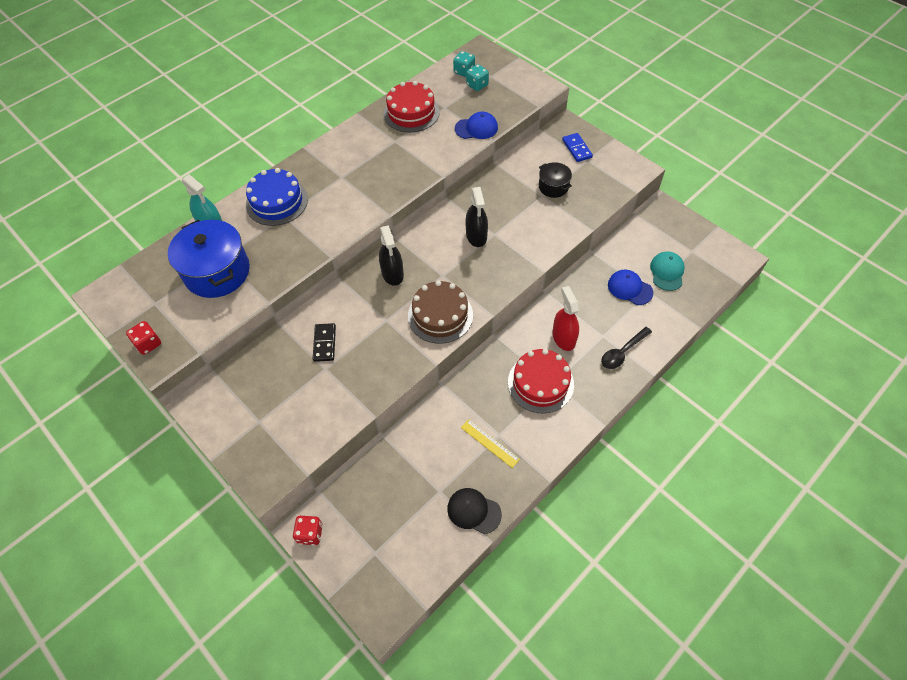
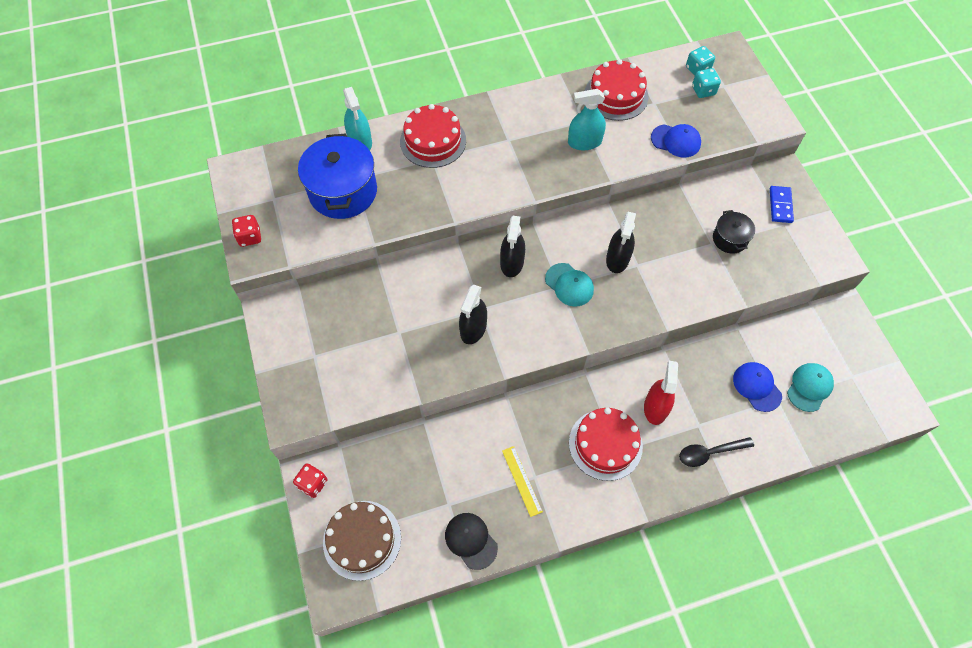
camera: 25 degrees right, 5 degrees up
(277, 202) = (433, 141): blue cake -> red cake
(325, 343) = (411, 306): black domino -> none
(388, 338) = (473, 329): none -> black spray bottle
(405, 156) = (584, 142): none -> turquoise spray bottle
(440, 315) = (536, 329): brown cake -> brown cake (362, 540)
(449, 271) = (569, 285): none -> turquoise cap

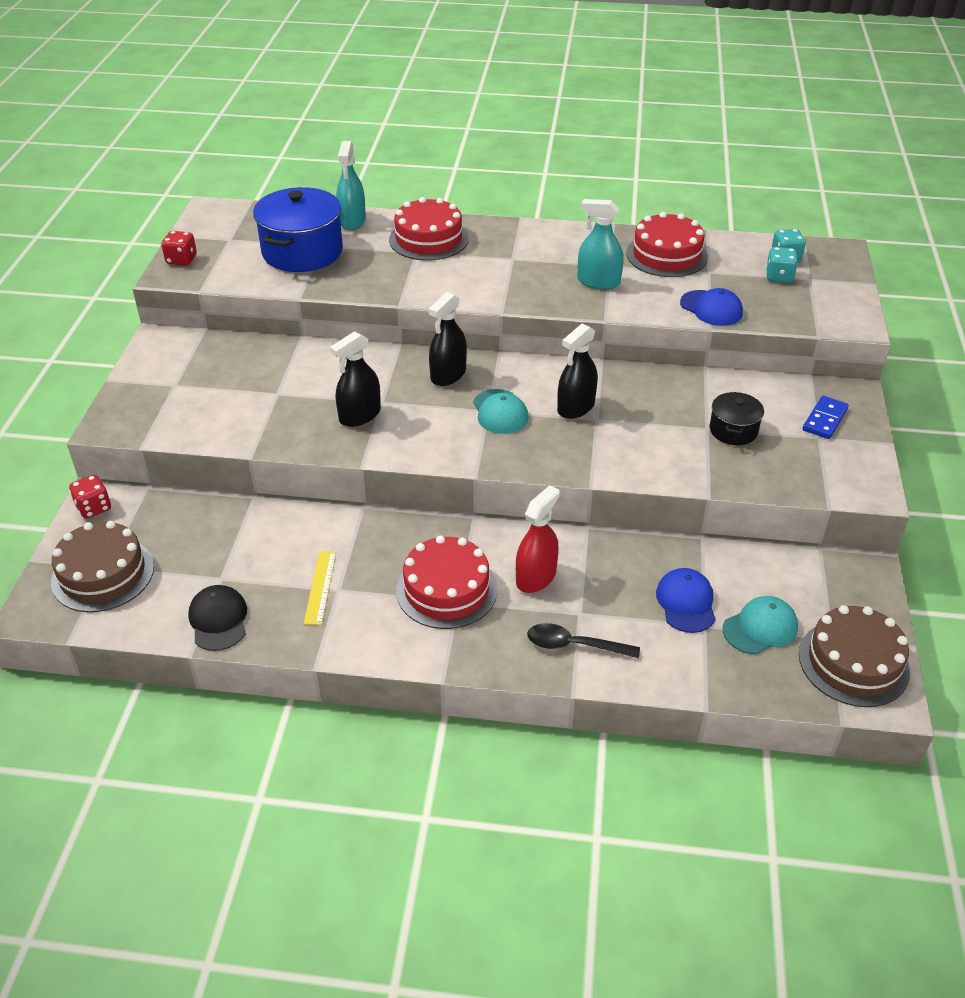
camera: 25 degrees right, 20 degrees down
(873, 390) = (853, 662): none -> brown cake

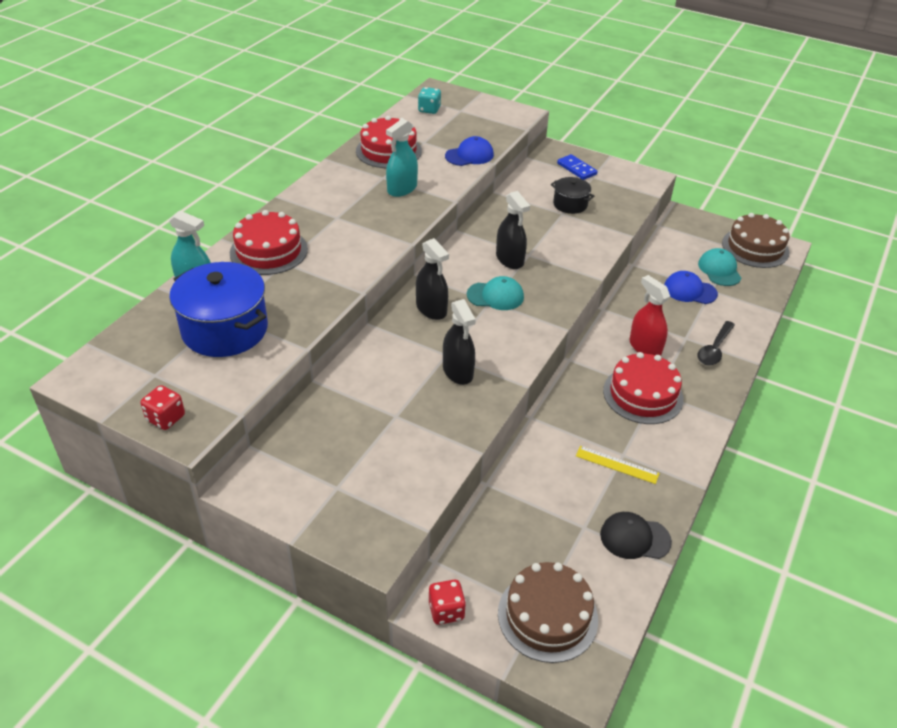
camera: 70 degrees left, 0 degrees up
(779, 276) = (450, 119): turquoise dice -> none

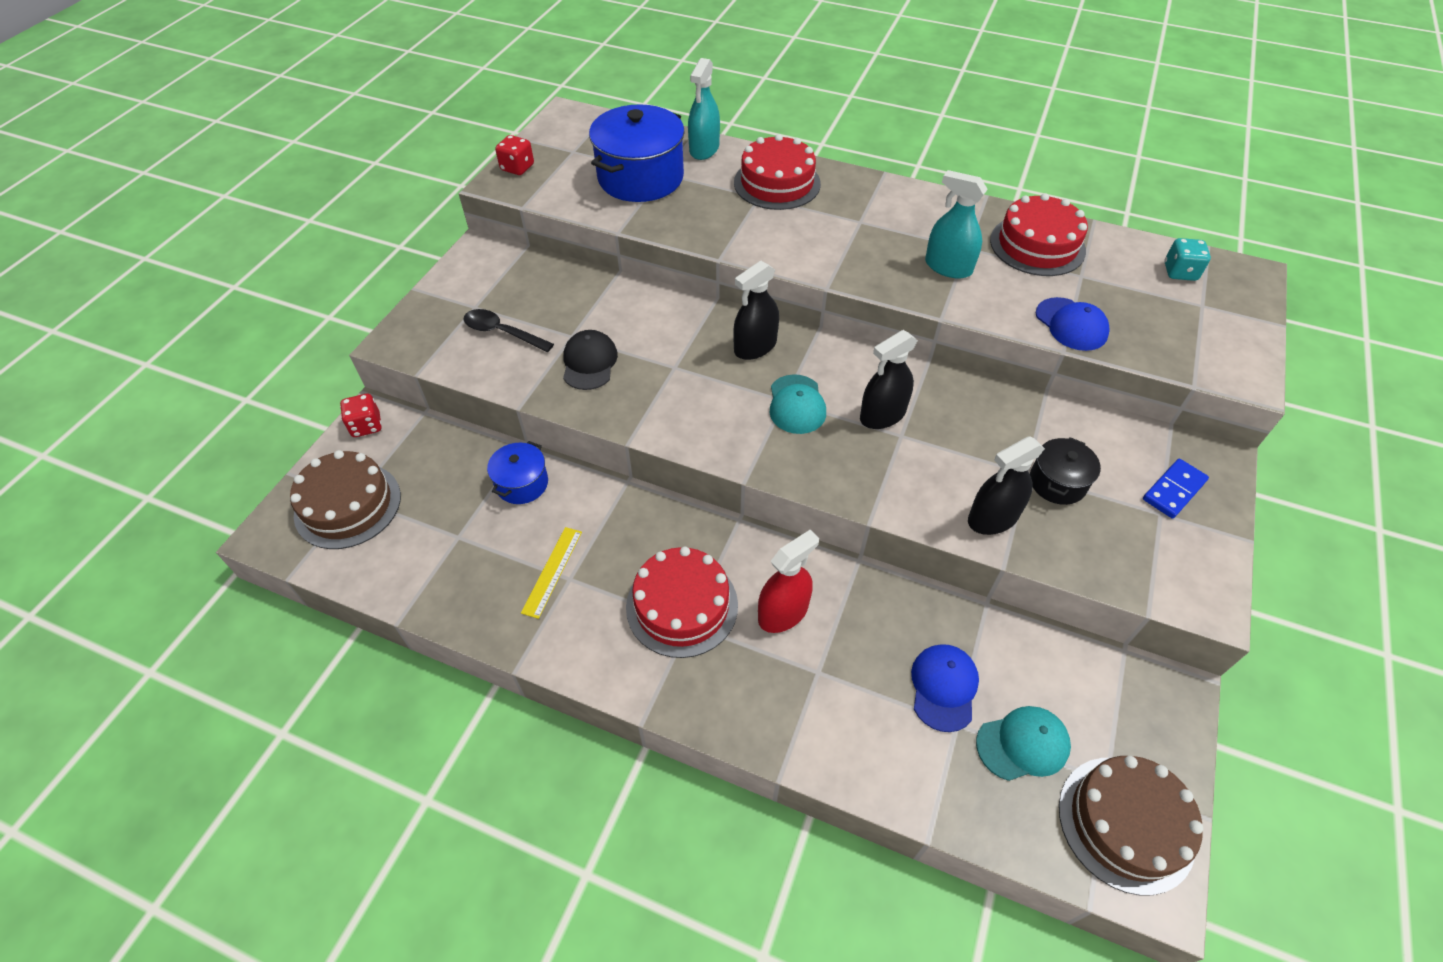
camera: 85 degrees right, 10 degrees up
(458, 371) = (646, 379): black spray bottle -> black spray bottle (993, 518)
(529, 484) = (522, 483): none -> blue pot
(634, 538) = (438, 587): black cap -> black cap (589, 362)
(714, 349) = (799, 713): black spoon -> black spoon (502, 332)

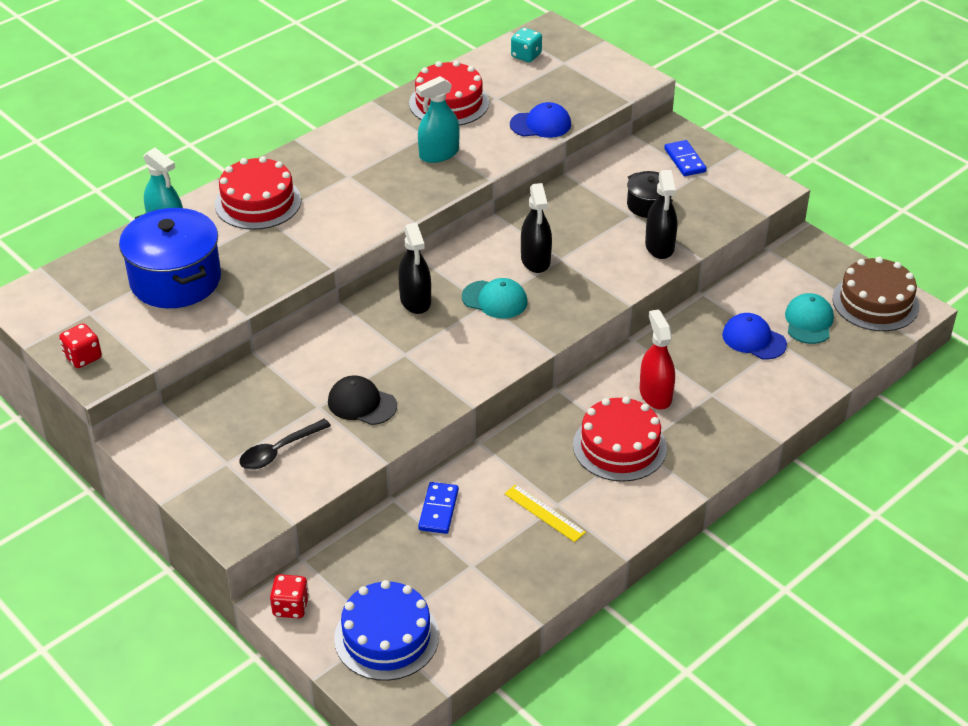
camera: 65 degrees left, 10 degrees down
(348, 505) = (386, 637): brown cake -> blue cake
(522, 483) = (438, 510): blue pot -> blue domino

